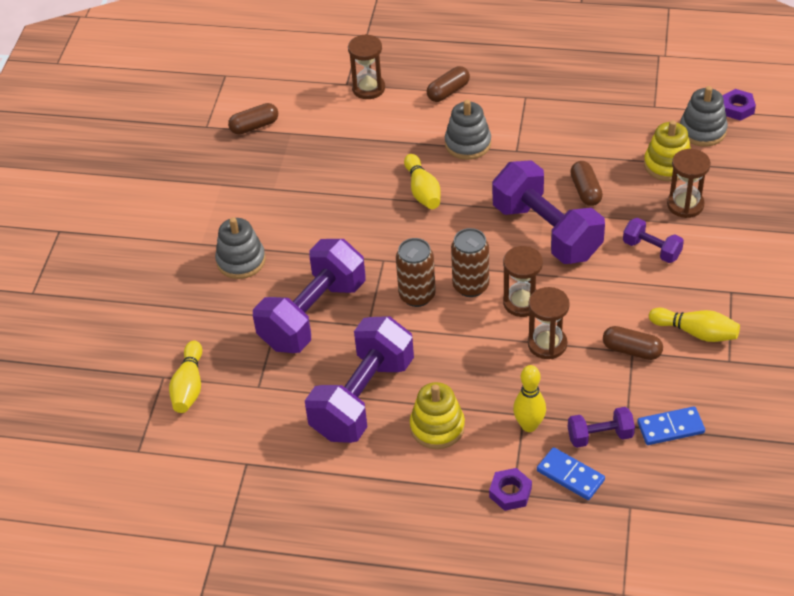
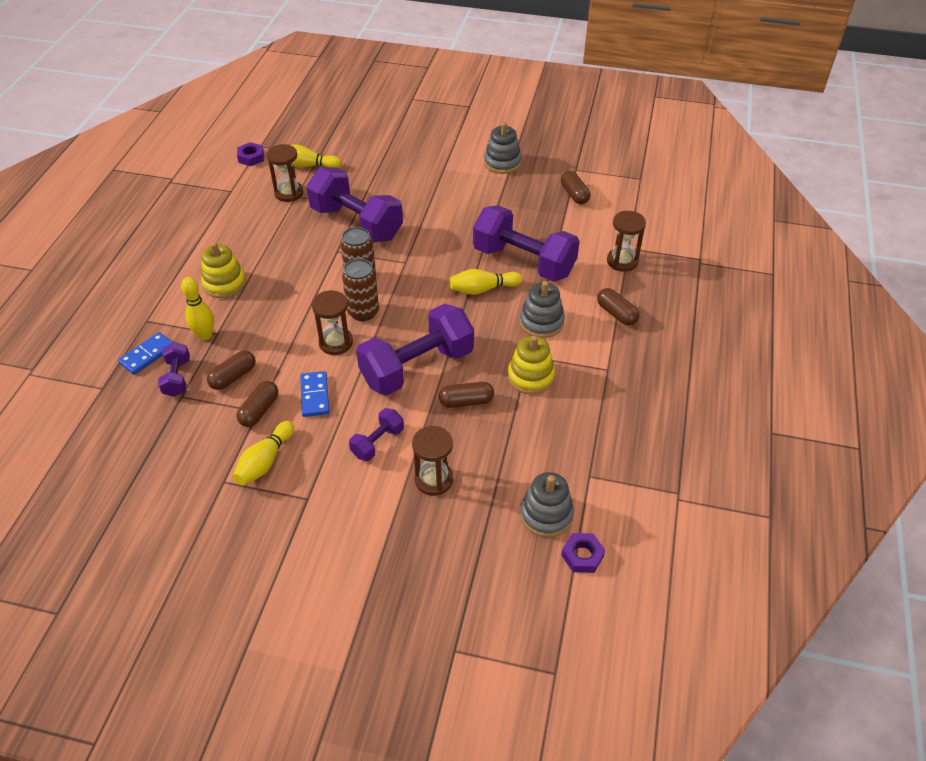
camera: 90 degrees right, 0 degrees up
(241, 261) = (421, 188): grey stacking toy -> grey stacking toy (502, 163)
(362, 398) = (267, 246): purple dumbbell -> purple dumbbell (523, 261)
(510, 492) = (147, 319): purple nut -> purple nut (251, 157)
(547, 344) = (285, 354): brown hourglass -> brown hourglass (289, 193)
(589, 384) = (233, 377): none -> brown capsule
(667, 165) = (495, 473): yellow stacking toy -> yellow stacking toy (530, 377)
(670, 427) = (166, 425): blue domino -> blue domino (315, 395)

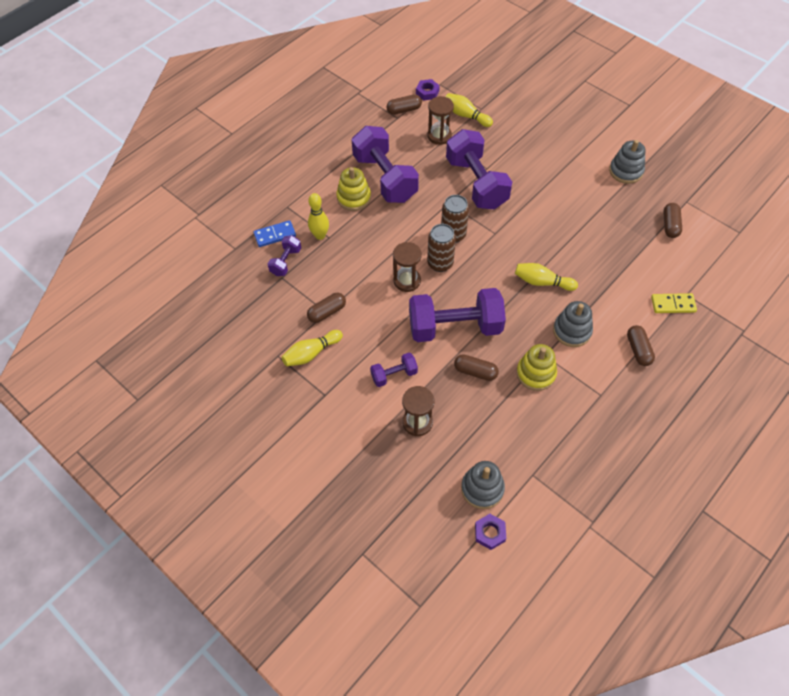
camera: 30 degrees right, 10 degrees up
(233, 377) = (322, 277): brown capsule -> brown capsule (404, 110)
(315, 395) = (370, 317): blue domino -> none
(523, 261) = (589, 271): purple dumbbell -> purple dumbbell (385, 178)
(622, 261) = (673, 304): brown hourglass -> yellow domino

